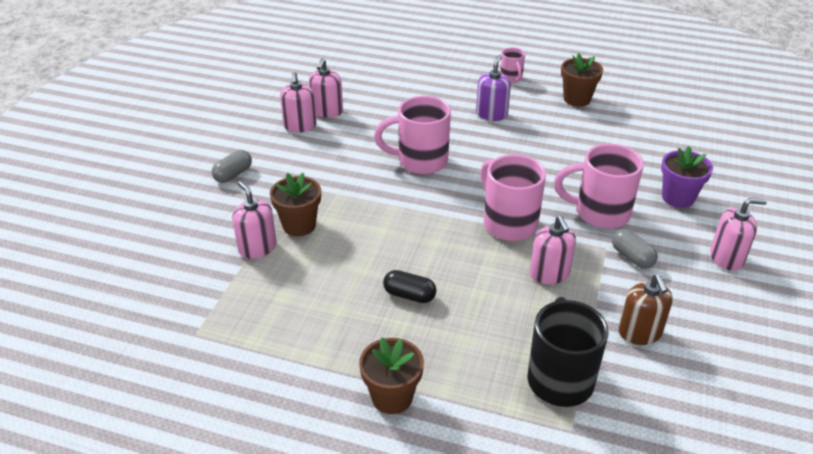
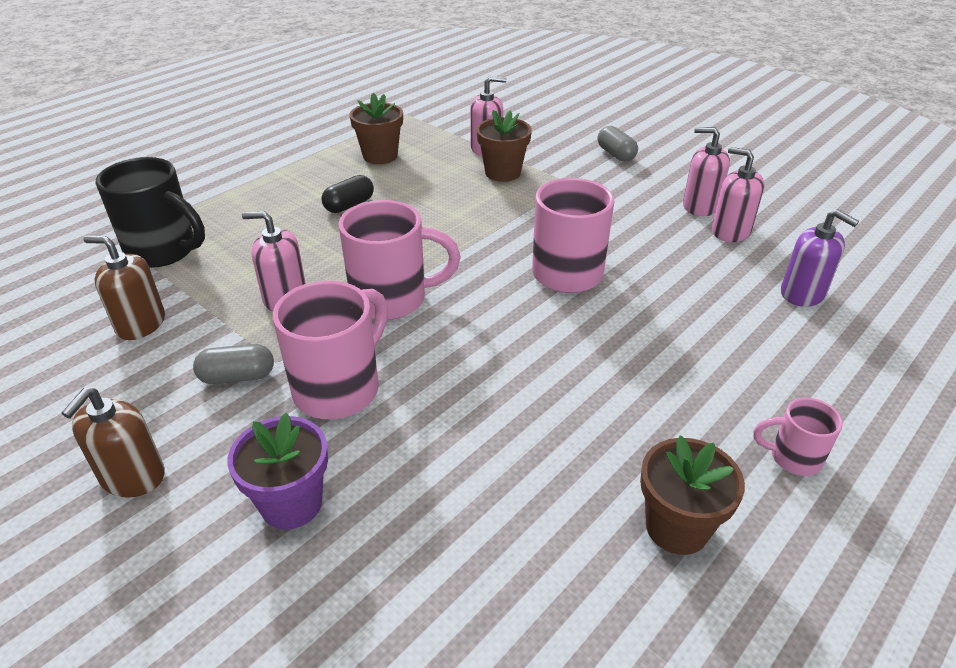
camera: 115 degrees right, 0 degrees up
(392, 397) = (254, 171): brown flower pot -> brown flower pot (380, 156)
(491, 114) = (663, 380): purple soap dispenser -> purple soap dispenser (802, 293)
(726, 258) = (133, 477): pink soap dispenser -> brown soap dispenser

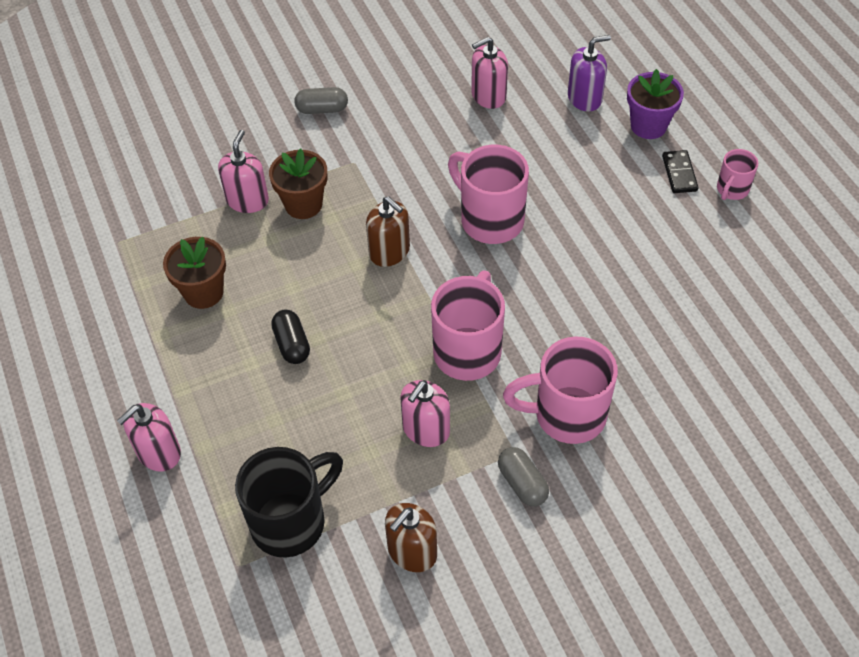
camera: 65 degrees left, 15 degrees up
(133, 477) = (610, 569): brown soap dispenser -> brown soap dispenser (389, 252)
(237, 377) = (522, 483): grey capsule -> grey capsule turned 45 degrees counterclockwise
(291, 504) = (673, 470): purple flower pot -> purple flower pot (648, 126)
(339, 388) = (567, 415): pink mug -> pink mug turned 60 degrees counterclockwise
(677, 527) = (763, 271): brown flower pot -> none
(700, 206) = (442, 95): pink soap dispenser -> pink soap dispenser (159, 452)
(770, 399) = (679, 173): none -> black domino

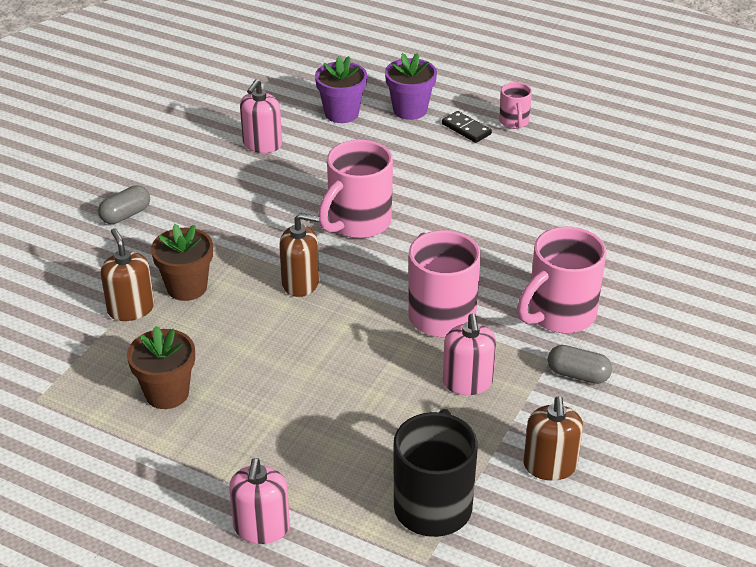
camera: 40 degrees left, 15 degrees down
(247, 200) = (131, 309): pink soap dispenser -> brown soap dispenser
(292, 344) = (291, 387): black capsule -> none
(489, 220) = (358, 223): pink mug -> pink mug turned 60 degrees counterclockwise
(584, 98) = (341, 113): purple soap dispenser -> purple flower pot

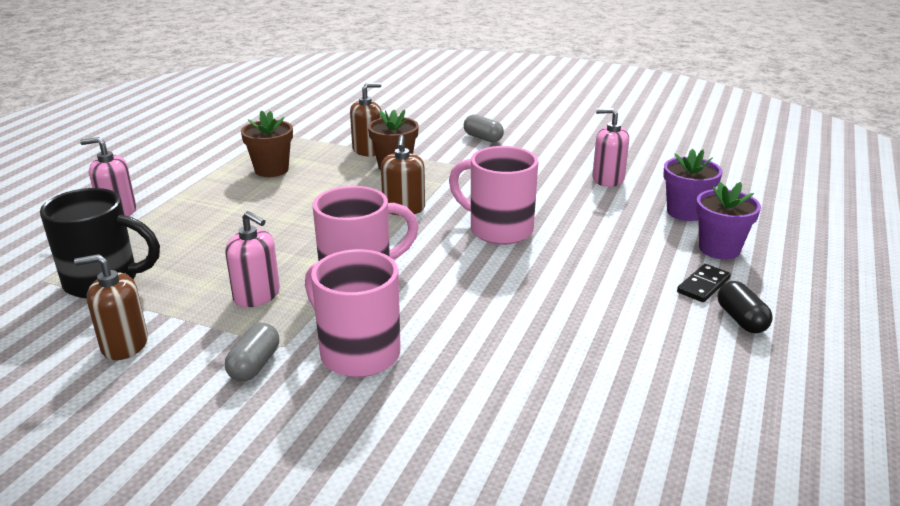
camera: 85 degrees right, 10 degrees down
(467, 382) = (257, 295): pink soap dispenser -> pink soap dispenser turned 135 degrees counterclockwise
(514, 122) = (741, 319): pink mug -> black capsule

